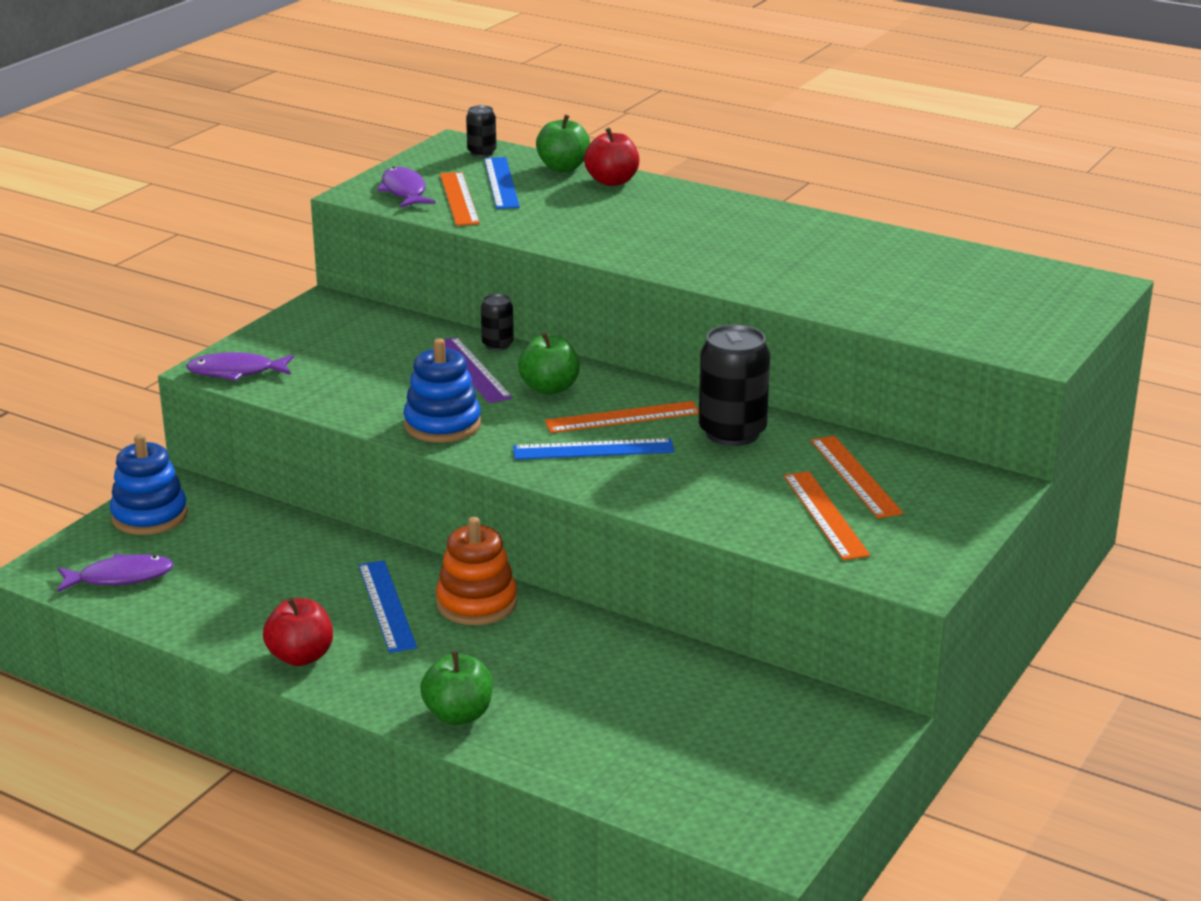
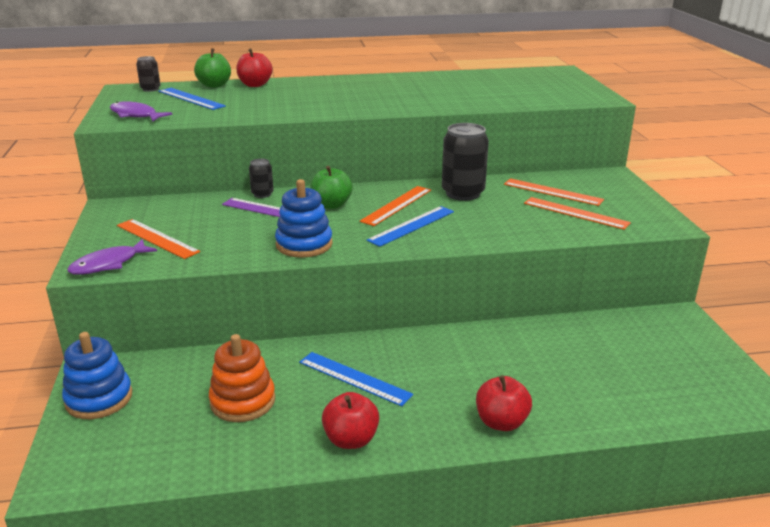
camera: 40 degrees left, 0 degrees up
(120, 577) = (135, 453): purple fish -> none
(458, 715) = (501, 422): green apple -> red apple
(459, 198) = (179, 110): orange ruler -> orange ruler (157, 238)
(476, 603) = (404, 351): orange stacking toy -> orange stacking toy (243, 401)

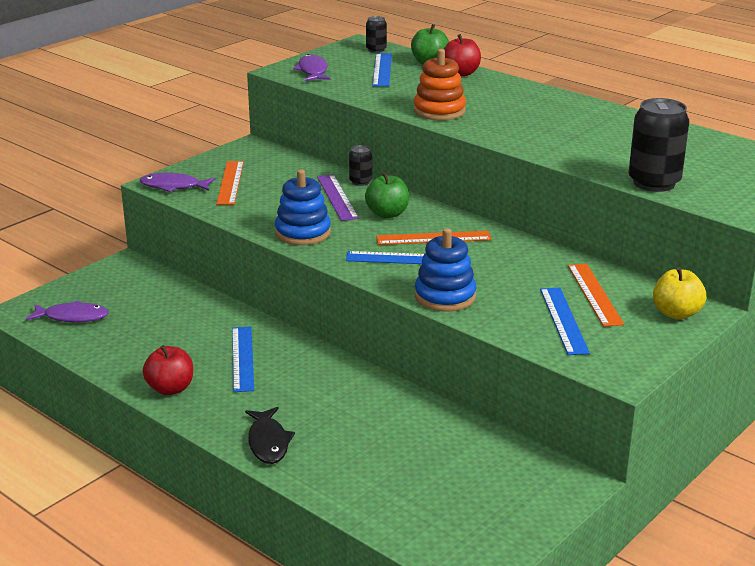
camera: 50 degrees right, 0 degrees up
(99, 398) = (102, 281): blue stacking toy -> blue stacking toy (445, 296)
(132, 446) = (72, 317): none -> purple fish
(243, 401) = (161, 330): orange stacking toy -> orange stacking toy (439, 111)
(463, 193) = (511, 255): black can -> black can (654, 183)
(501, 422) = (268, 442): red apple -> black fish
(575, 213) = (563, 320): orange ruler -> blue ruler
(607, 182) = (676, 313): none -> yellow apple

